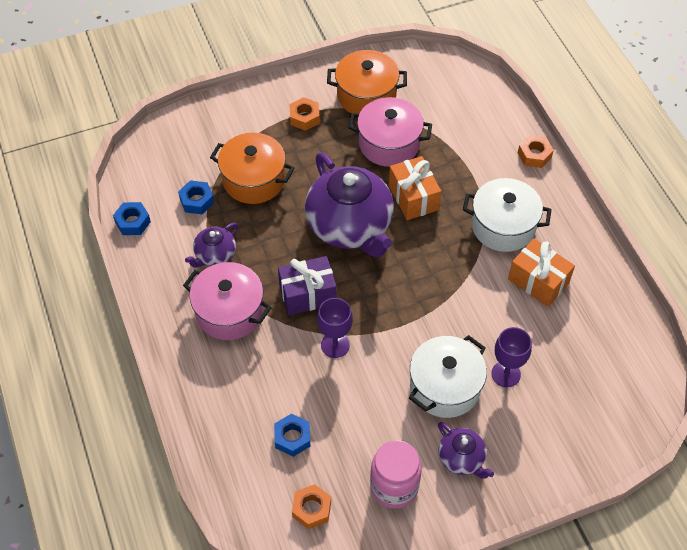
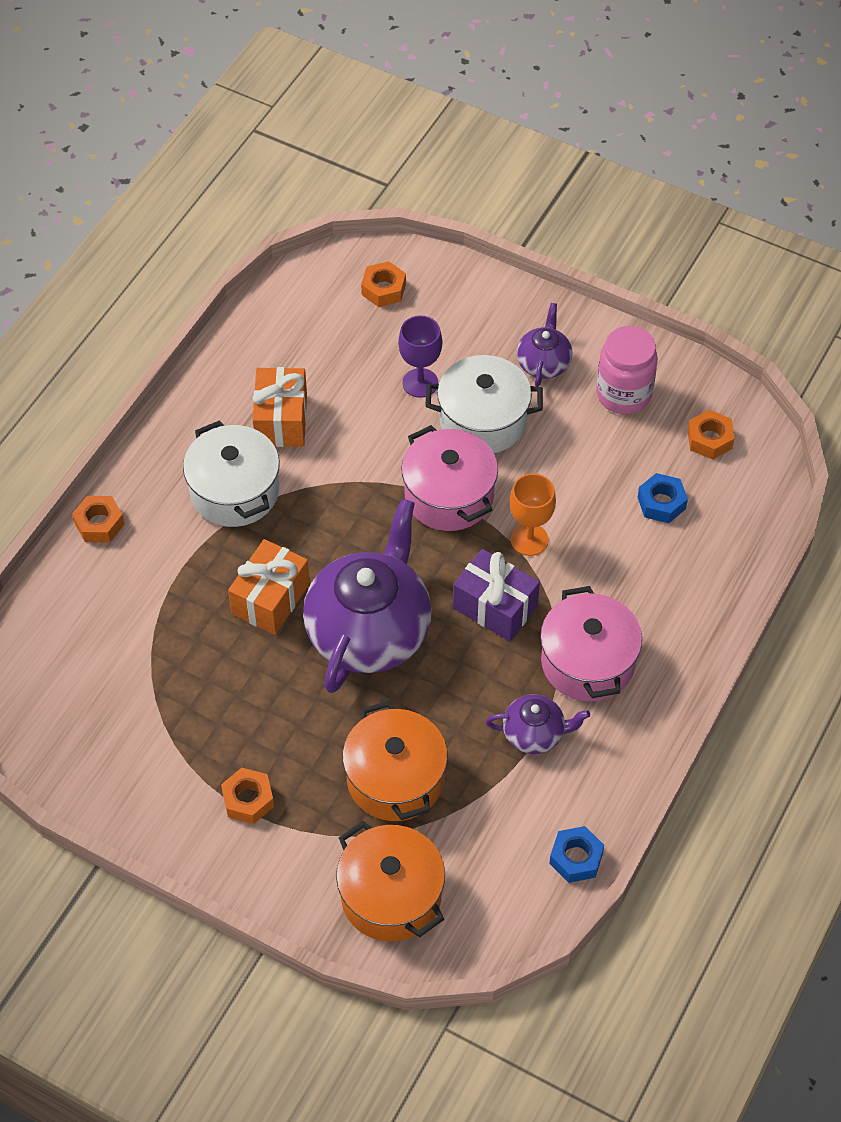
camera: 130 degrees left, 0 degrees up
(197, 201) = (482, 815): blue nut -> none
(335, 345) = (529, 539): purple goblet -> orange goblet
(366, 95) = (150, 758): orange pot -> orange pot (391, 896)
(389, 144) = (210, 678): pink pot -> pink pot (449, 495)
(606, 410) = (383, 289): none -> orange nut

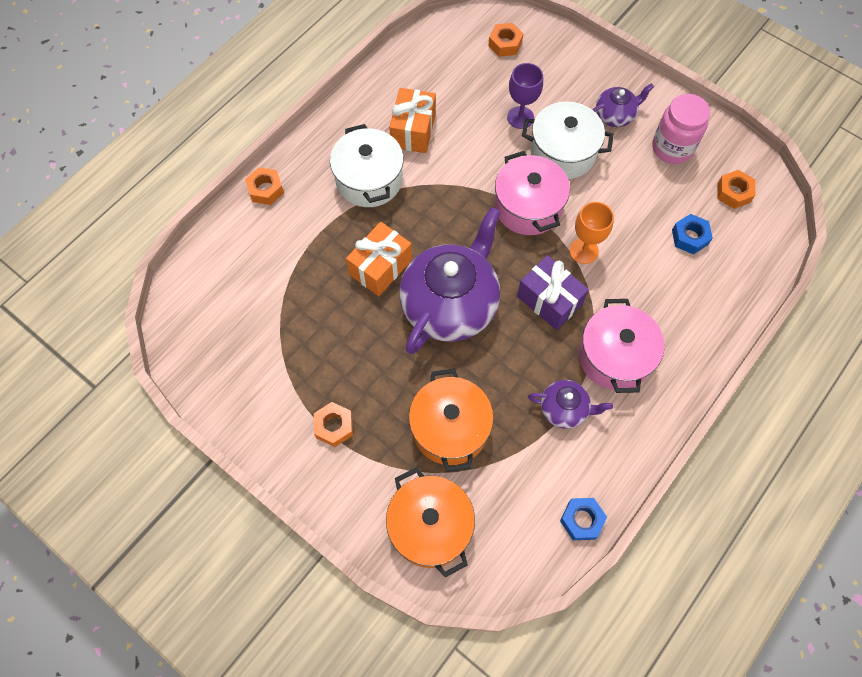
camera: 10 degrees right, 10 degrees up
(543, 363) = (615, 116): purple teapot -> purple teapot turned 45 degrees clockwise

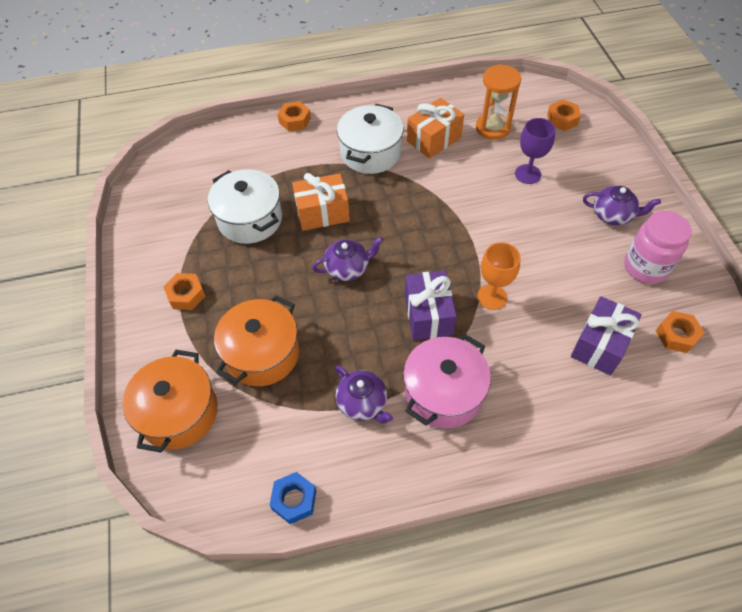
camera: 40 degrees right, 10 degrees down
(450, 304) = (348, 268): purple teapot -> purple teapot, size x0.48
(454, 88) = (492, 128): none -> orange hourglass
(528, 207) = (474, 238): pink pot -> none
(563, 153) = (540, 217): white pot -> white pot (250, 219)
(689, 237) = (600, 345): blue nut -> purple gift

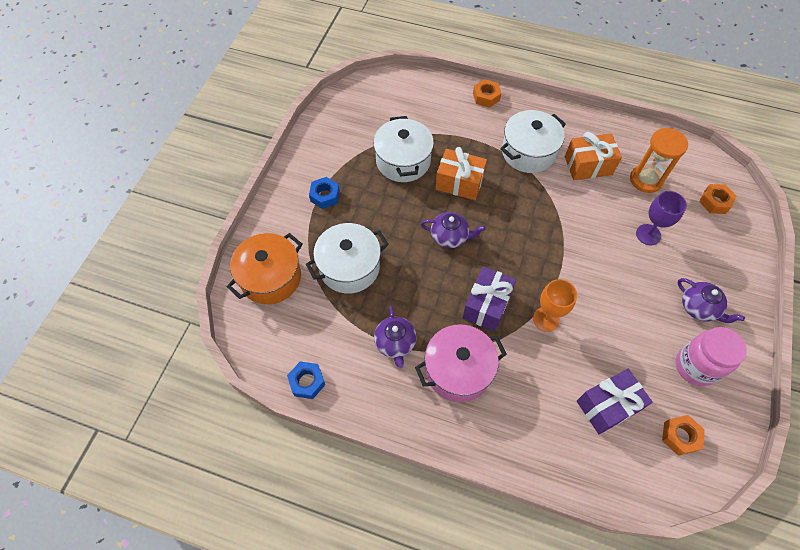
camera: 30 degrees right, 5 degrees up
(186, 295) = (325, 196): orange nut -> blue nut
(262, 354) = (349, 267): orange pot -> white pot

